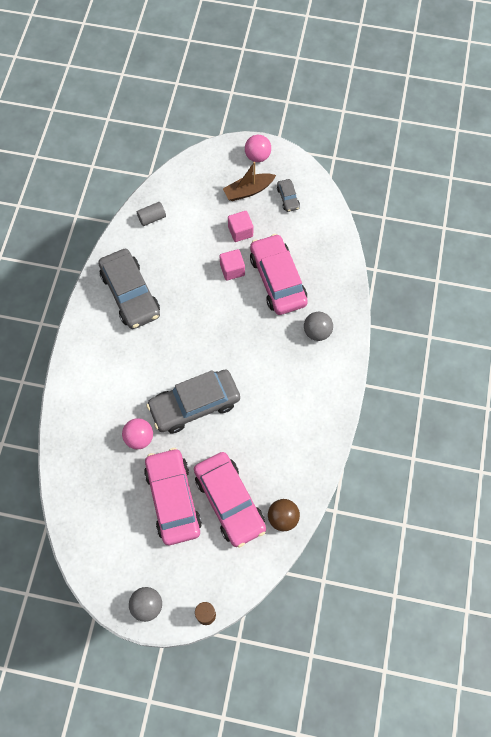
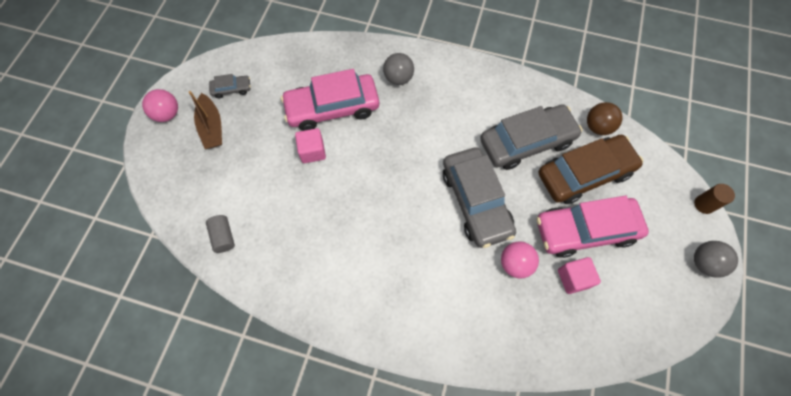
camera: 85 degrees left, 0 degrees up
(130, 294) = (327, 267): grey car -> grey car (526, 142)
(229, 501) = (584, 174): pink car -> brown car
(240, 231) = (264, 139): pink cube -> pink cube (573, 278)

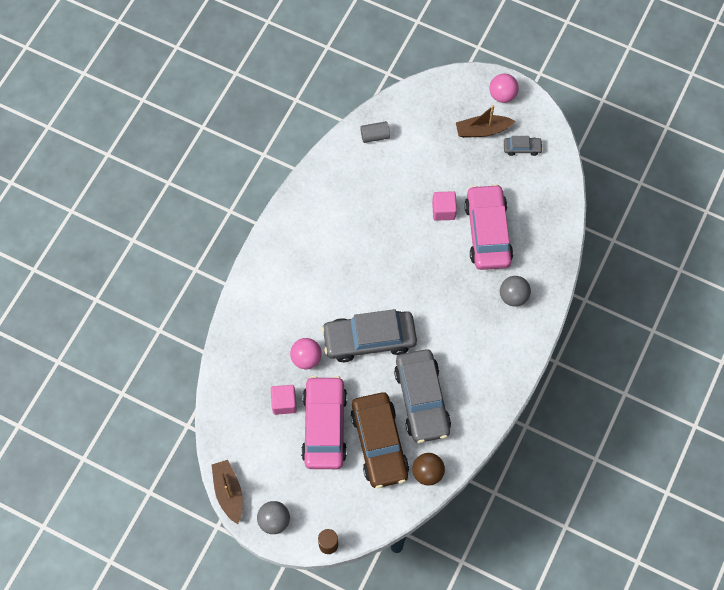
camera: 100 degrees right, 0 degrees up
(231, 89) = (522, 148): grey car -> grey car turned 90 degrees counterclockwise
(695, 320) = (228, 492): none -> brown boat

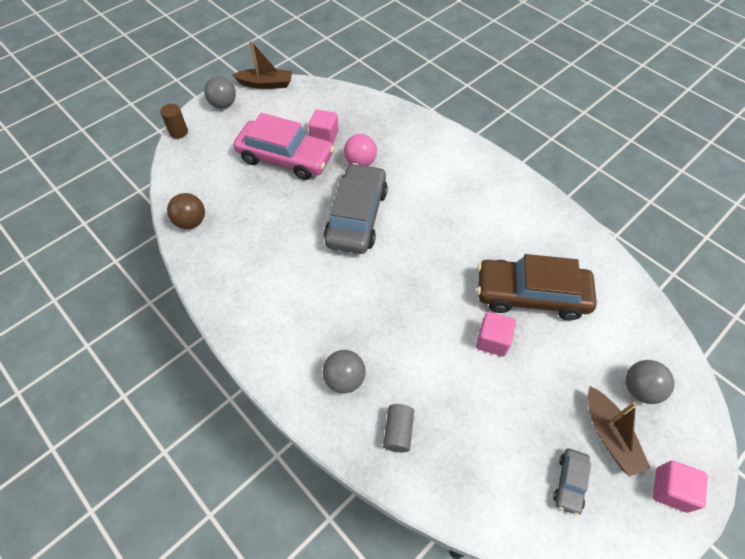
camera: 110 degrees right, 10 degrees down
(375, 136) = (618, 299): grey cylinder -> grey cylinder (398, 431)
(379, 443) = (244, 193): brown car -> brown car (531, 295)
(422, 400) = (268, 241): grey car -> none
(442, 116) = (640, 389): none -> grey ball
(482, 130) = (609, 435): brown boat -> brown boat turned 150 degrees clockwise
(487, 232) = (445, 382): pink car -> none
(502, 95) = (671, 490): pink ball -> pink cube

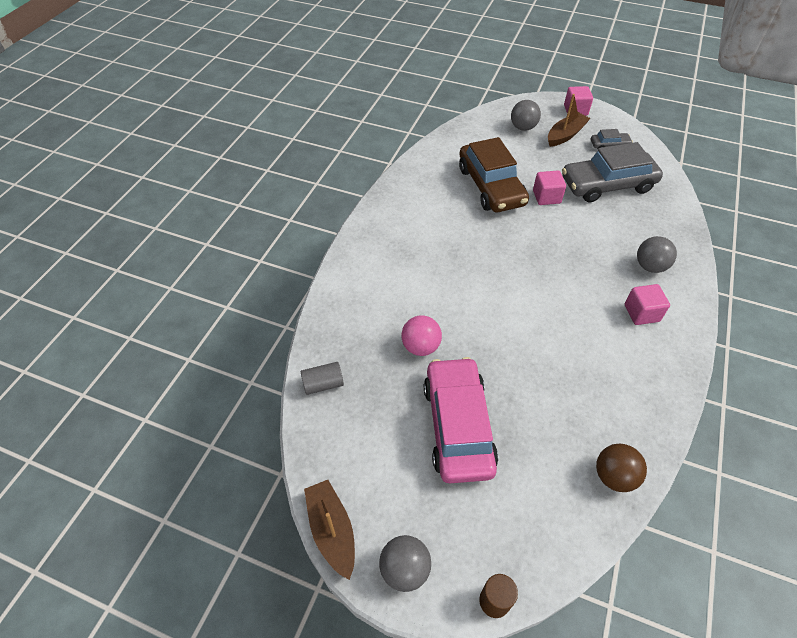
camera: 115 degrees left, 5 degrees down
(324, 136) = (399, 401): pink cube -> pink cube (641, 313)
(356, 217) = (495, 320): grey car -> grey car (607, 185)
(398, 431) = (656, 225): grey cylinder -> grey cylinder (323, 384)

